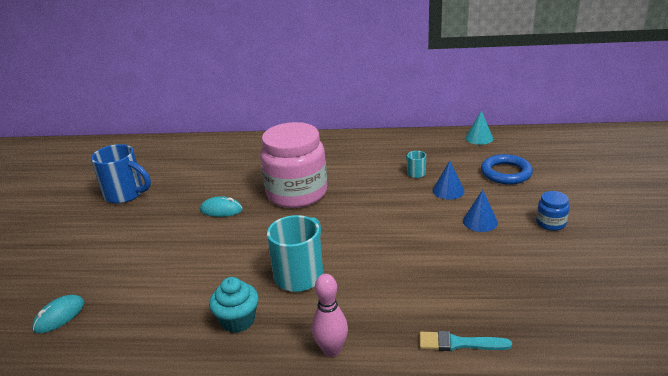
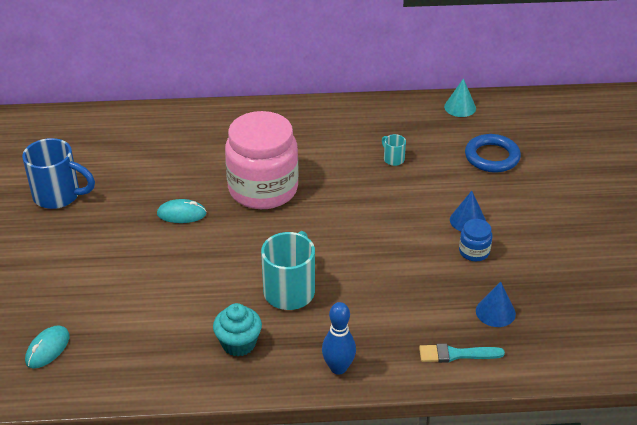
camera: 10 degrees left, 10 degrees up
(331, 350) = (338, 368): pink bowling pin -> blue bowling pin
(448, 190) = (431, 182): blue cone -> blue cone (495, 312)
(551, 223) = (539, 220): blue jar -> blue jar (474, 252)

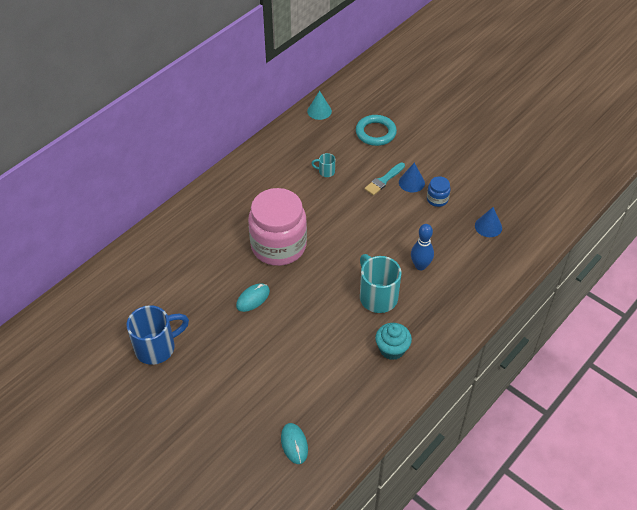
camera: 45 degrees left, 10 degrees up
(338, 368) = (457, 319): blue bowling pin -> blue bowling pin (420, 266)
(456, 354) = (499, 265): turquoise brush -> turquoise brush (384, 180)
(492, 157) = (375, 133): blue ring -> turquoise ring

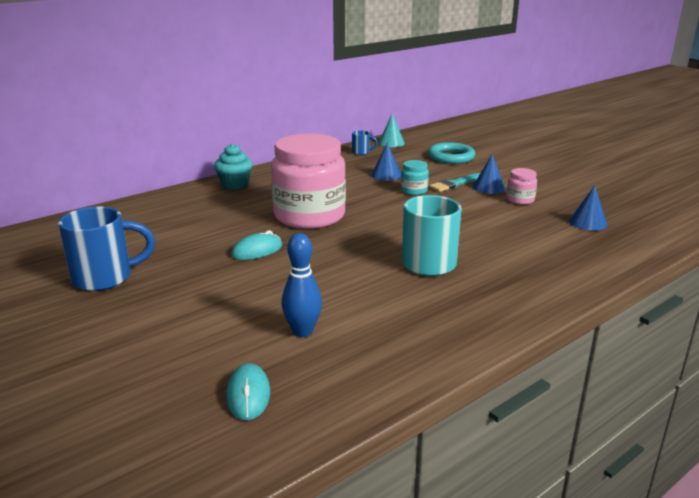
camera: 10 degrees right, 25 degrees down
(296, 133) = (361, 152): none -> blue mug
(326, 172) = (386, 175): turquoise mug -> blue cone
(352, 196) = (414, 191): none -> turquoise jar
(392, 349) = (438, 310): turquoise cupcake -> turquoise cupcake (235, 184)
(420, 266) = (492, 244): blue bowling pin -> blue bowling pin (302, 331)
(437, 199) = (520, 200): blue jar -> pink jar

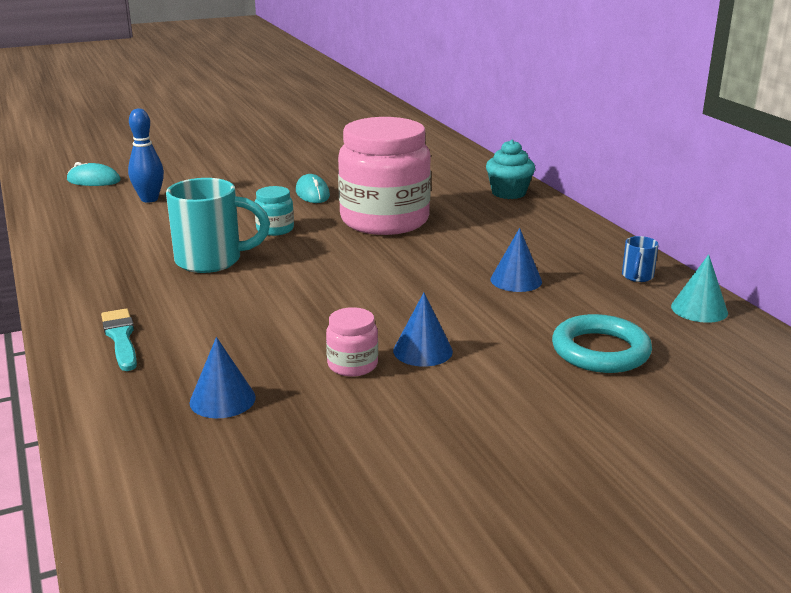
camera: 105 degrees right, 0 degrees up
(105, 278) = (305, 148): blue mug -> none
(414, 191) = (437, 289): turquoise jar -> turquoise jar (275, 229)
(454, 184) = (452, 325): turquoise brush -> turquoise brush (121, 338)

